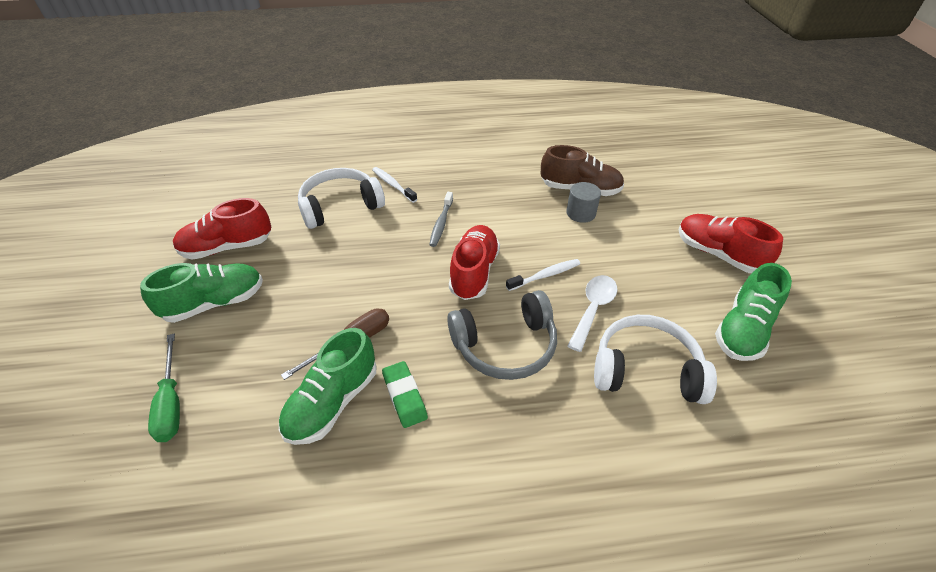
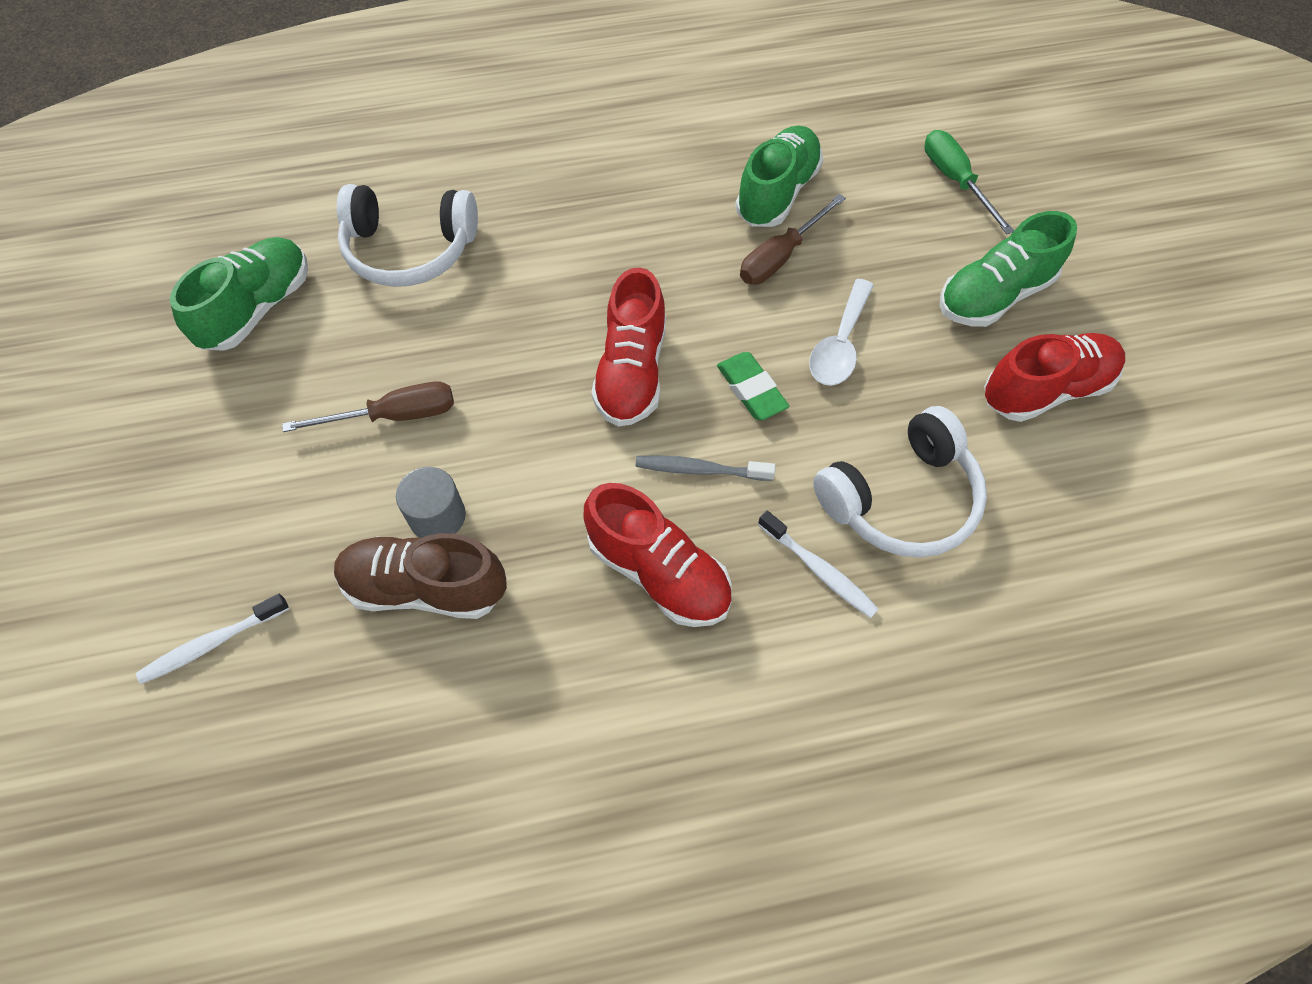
camera: 175 degrees right, 15 degrees up
(404, 396) = (698, 204): green eraser -> green eraser (751, 389)
(441, 223) = (700, 470): grey toothbrush -> grey toothbrush turned 90 degrees counterclockwise
(505, 345) = (583, 266): grey headphones -> none
(545, 275) = (520, 374): white toothbrush -> white toothbrush (212, 643)
(593, 309) = (457, 324): white spoon -> white spoon (839, 344)
(619, 258) = (394, 416): none -> brown screwdriver
(717, 254) = (223, 437): red shoe -> red shoe (658, 572)

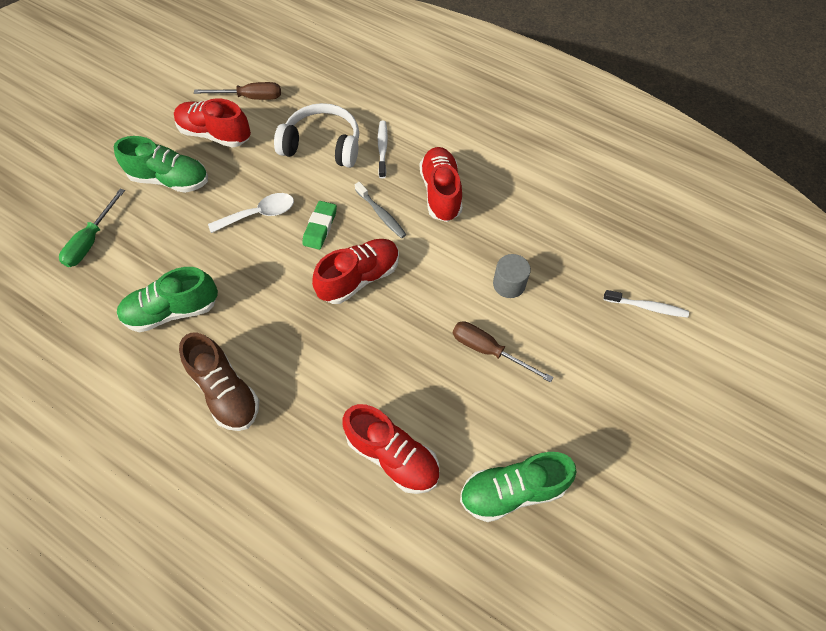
camera: 135 degrees left, 0 degrees up
(410, 249) = (392, 456): white headphones -> red shoe
(425, 587) = (538, 259): brown shoe -> brown shoe (225, 391)
(780, 256) = (222, 275): brown screwdriver -> brown screwdriver (250, 97)

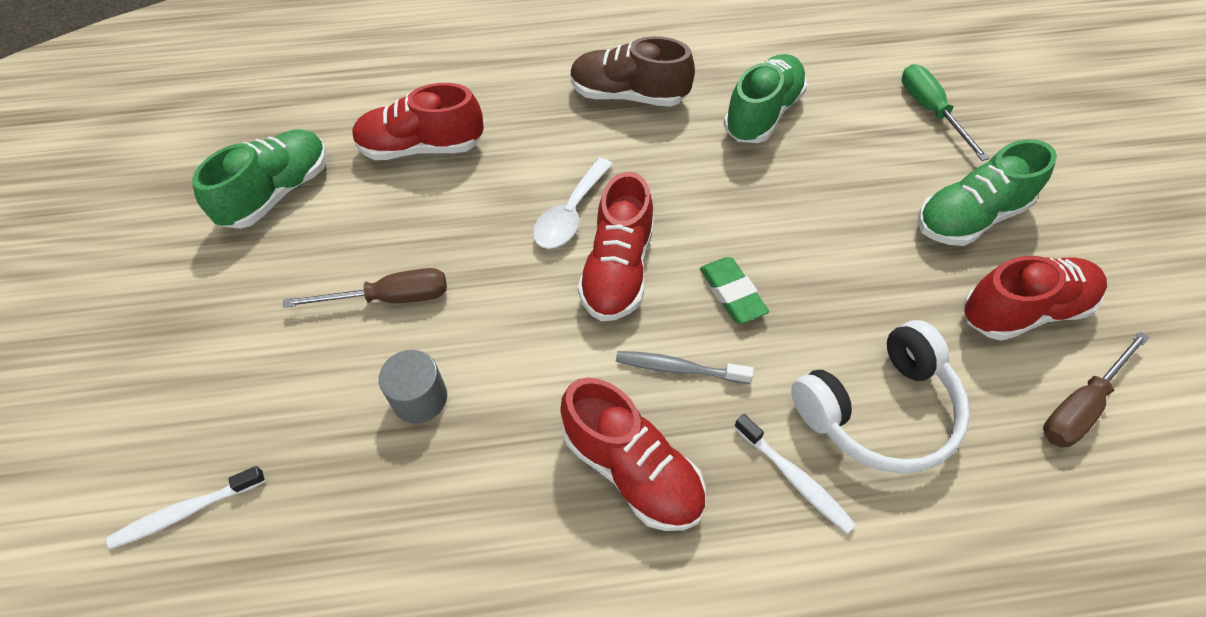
camera: 140 degrees right, 5 degrees down
(259, 214) = (819, 255): white spoon -> white spoon (570, 214)

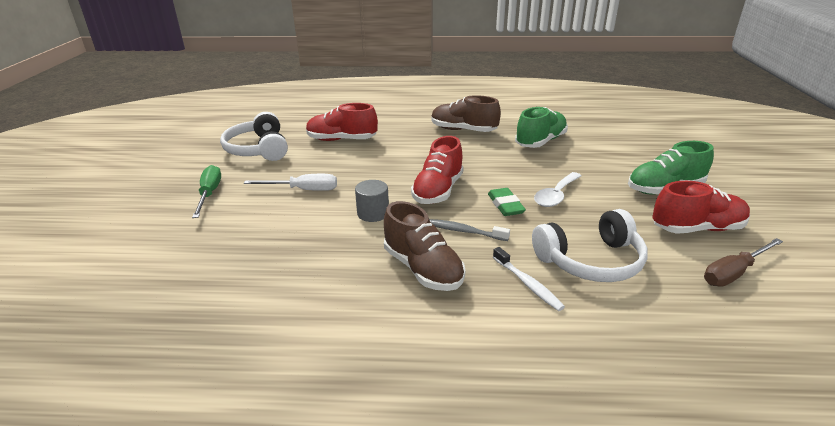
camera: 10 degrees right, 25 degrees down
(186, 512) = (155, 257): white toothbrush -> none
(278, 193) = (258, 149): green shoe -> white headphones
(390, 298) = (303, 190): brown screwdriver -> white screwdriver
(420, 398) = (305, 228): grey cylinder -> grey cylinder (373, 213)
(570, 214) = (417, 168): white spoon -> white spoon (556, 195)
(632, 469) = (423, 269): red shoe -> brown shoe
(930, 111) = (645, 147): green screwdriver -> green screwdriver (209, 194)

